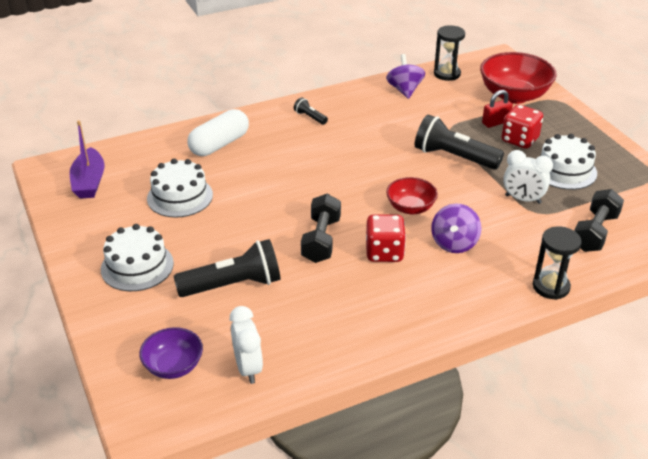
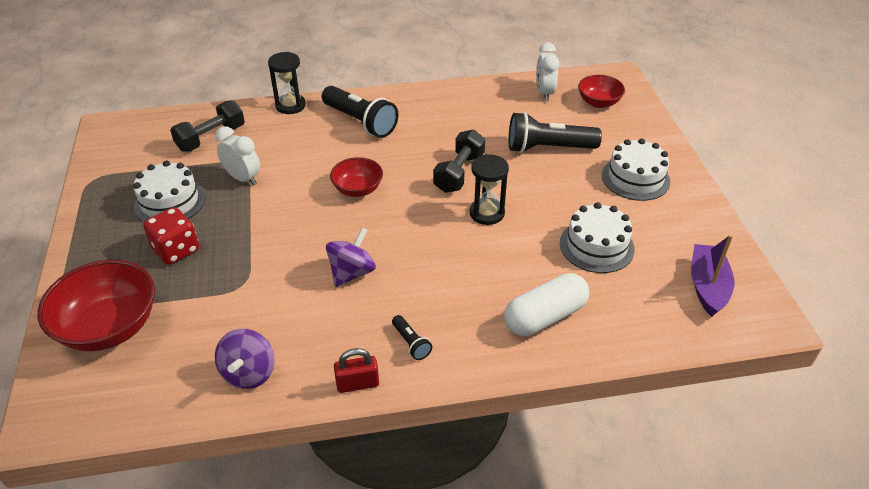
camera: 165 degrees left, 5 degrees up
(173, 366) = (598, 102): purple bowl -> red bowl
(384, 252) = (407, 152): red dice -> none
(447, 74) = (160, 398): black hourglass -> black hourglass (487, 213)
(453, 157) = (270, 241): black flashlight -> black flashlight (360, 122)
(454, 243) = (340, 150): purple spinning top -> purple spinning top (352, 272)
(495, 122) = (178, 283): red padlock -> red padlock (357, 384)

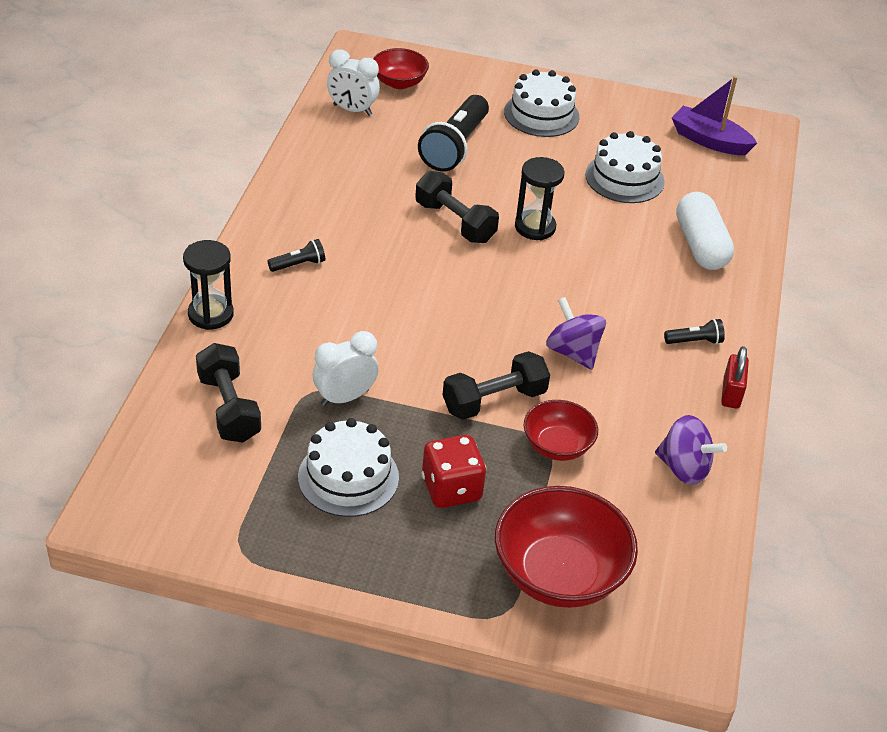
camera: 70 degrees left, 0 degrees up
(275, 246) = (494, 400): none -> black dumbbell
(358, 189) = (433, 306): red bowl -> red bowl (557, 446)
(360, 122) = (299, 264): black flashlight -> black flashlight, size x0.46

